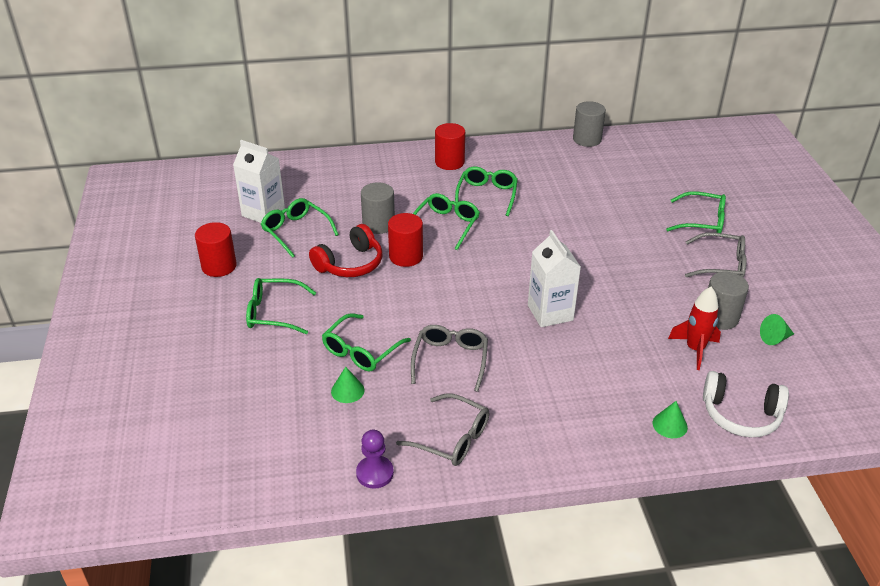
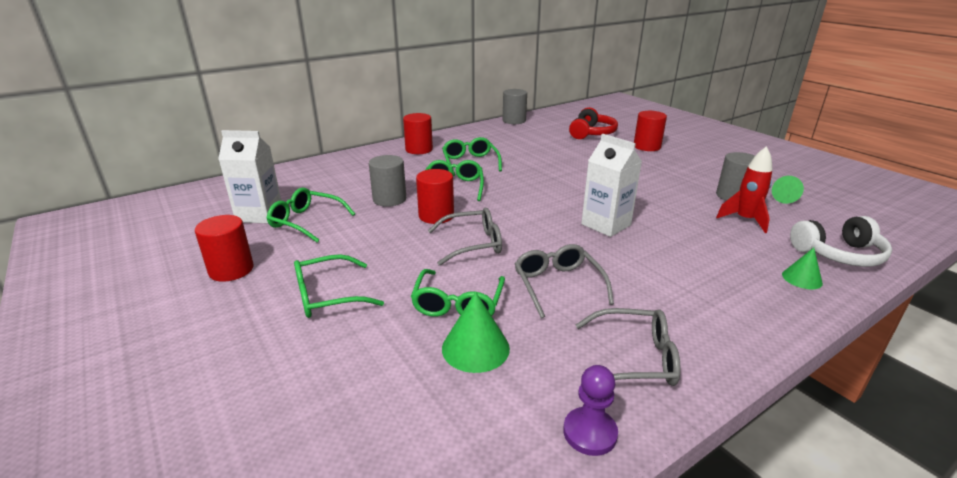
camera: 25 degrees left, 10 degrees down
(347, 390) = (475, 348): green cone -> green cone, size x1.57
(350, 264) = (384, 233): red headphones -> red headphones (591, 133)
(702, 221) = (647, 146): green glasses -> red cylinder
(721, 265) = (691, 166): grey glasses -> grey glasses (473, 244)

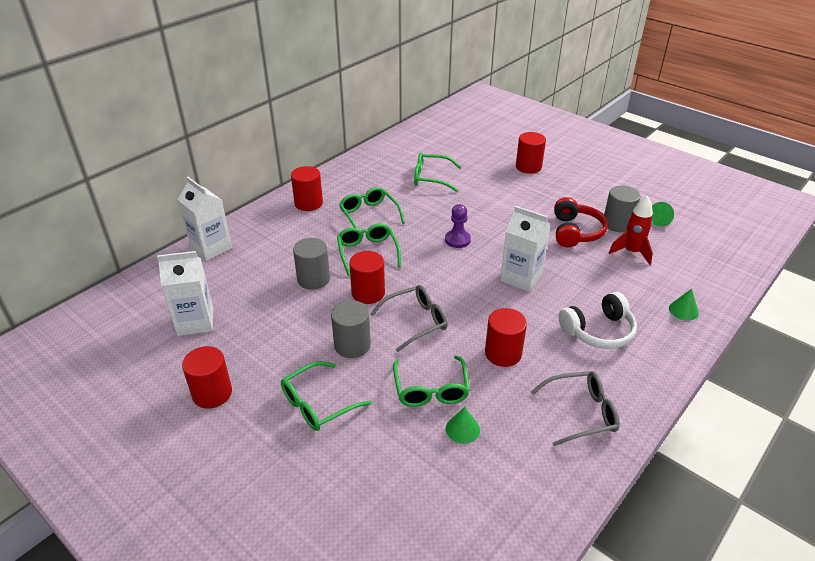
camera: 15 degrees left, 10 degrees up
(306, 221) = (247, 322): green glasses -> green glasses (431, 178)
(312, 168) = (211, 248): none -> white carton
(475, 348) = (462, 429): green cone -> green cone, size x0.64
(514, 121) = (387, 144): grey cylinder -> grey cylinder (352, 345)
(557, 285) = (503, 353): grey glasses -> red cylinder
(590, 433) = (568, 481): purple pawn -> purple pawn (457, 240)
(591, 133) = (471, 154): red headphones -> red headphones (575, 232)
(839, 254) = (707, 279): white headphones -> white headphones (598, 331)

